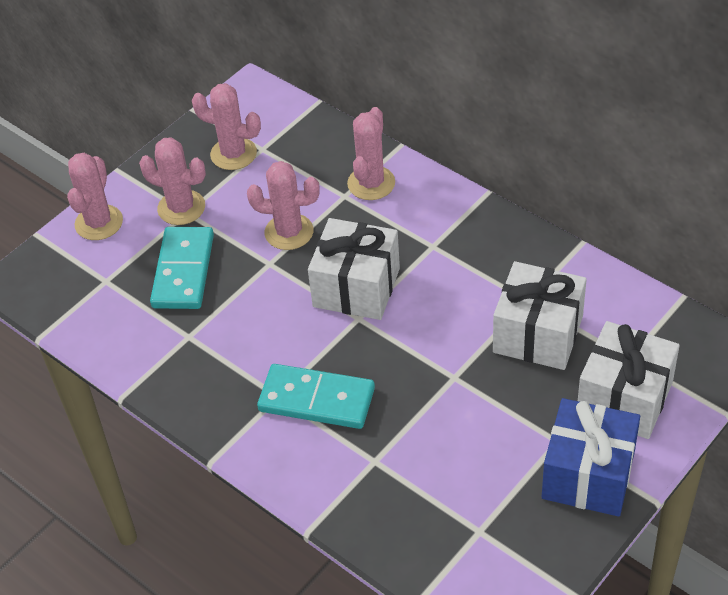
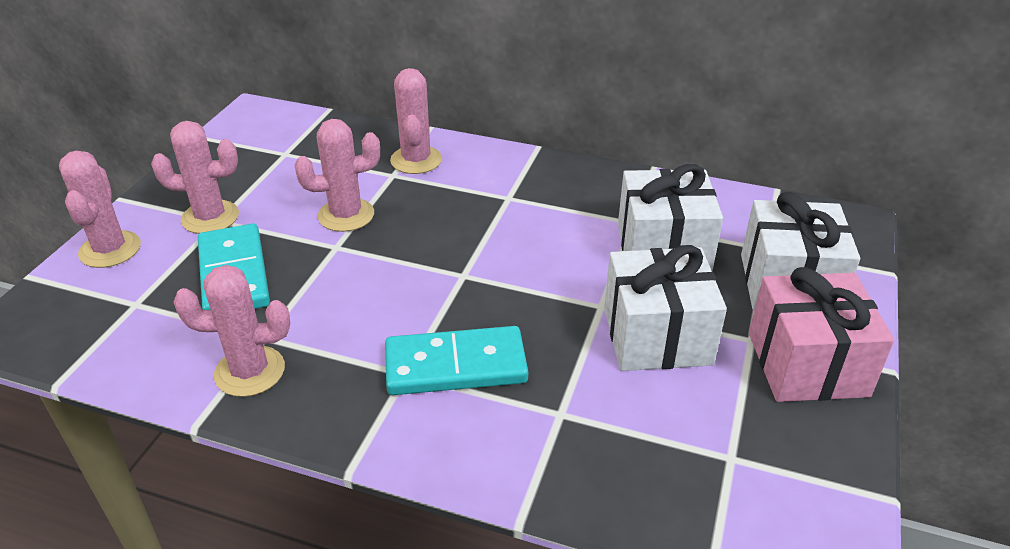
camera: 25 degrees left, 10 degrees down
(233, 154) = (254, 162): pink cactus -> pink cactus (250, 371)
(356, 287) = (446, 248): white gift -> white gift (657, 336)
(588, 475) = (807, 364): blue gift -> pink gift

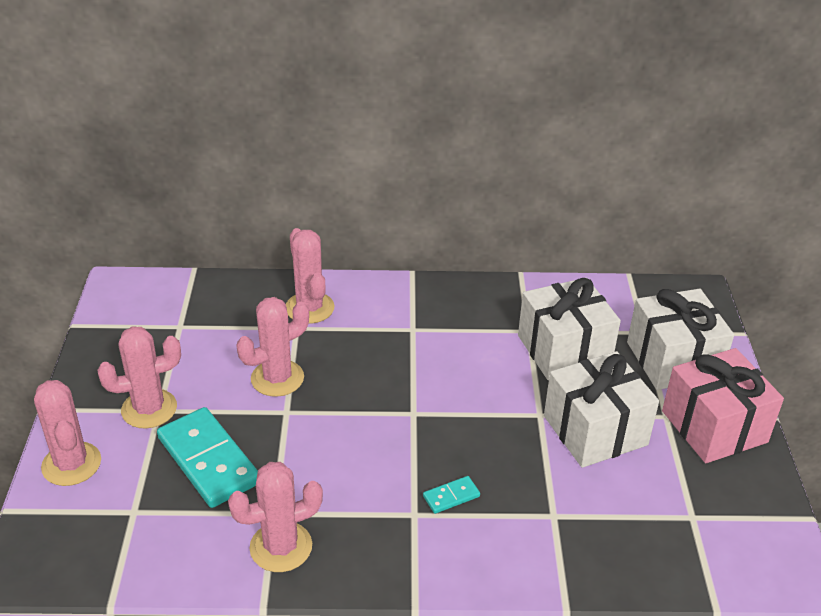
camera: 20 degrees left, 0 degrees up
(455, 365) = (451, 496): turquoise domino -> turquoise domino, size x0.44

